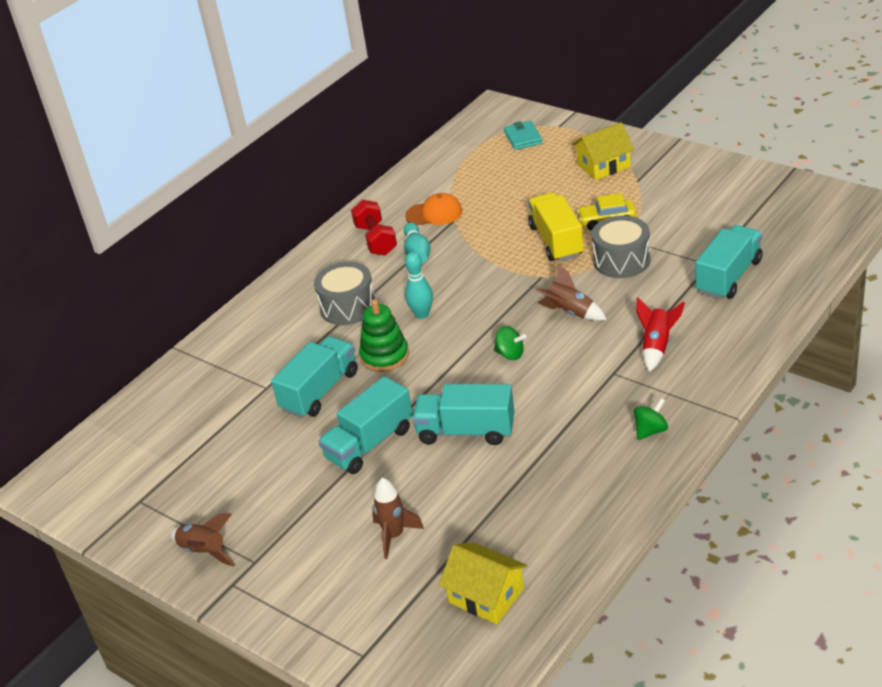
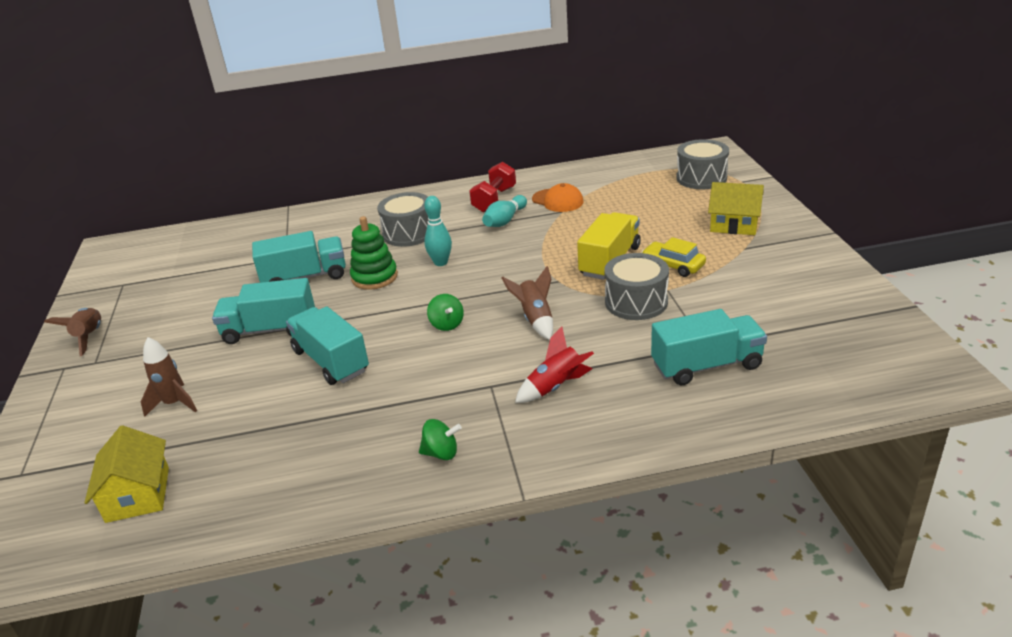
camera: 40 degrees right, 5 degrees down
(523, 138) = (701, 178): turquoise wallet -> grey drum

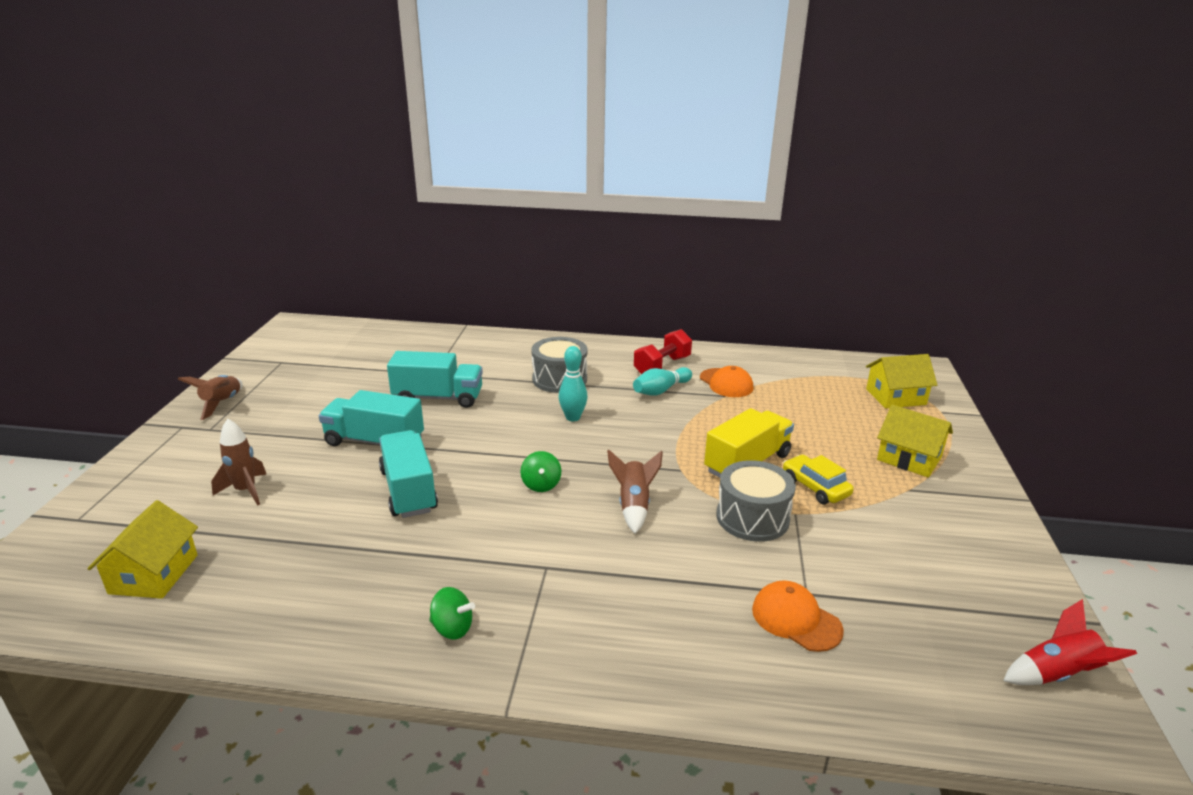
camera: 15 degrees right, 5 degrees down
(374, 277) = (501, 415): green stacking toy -> none
(556, 387) = (613, 590): red rocket -> red rocket (1056, 674)
(701, 178) = (895, 397): grey drum -> yellow house
(706, 366) = (796, 619): turquoise truck -> orange cap

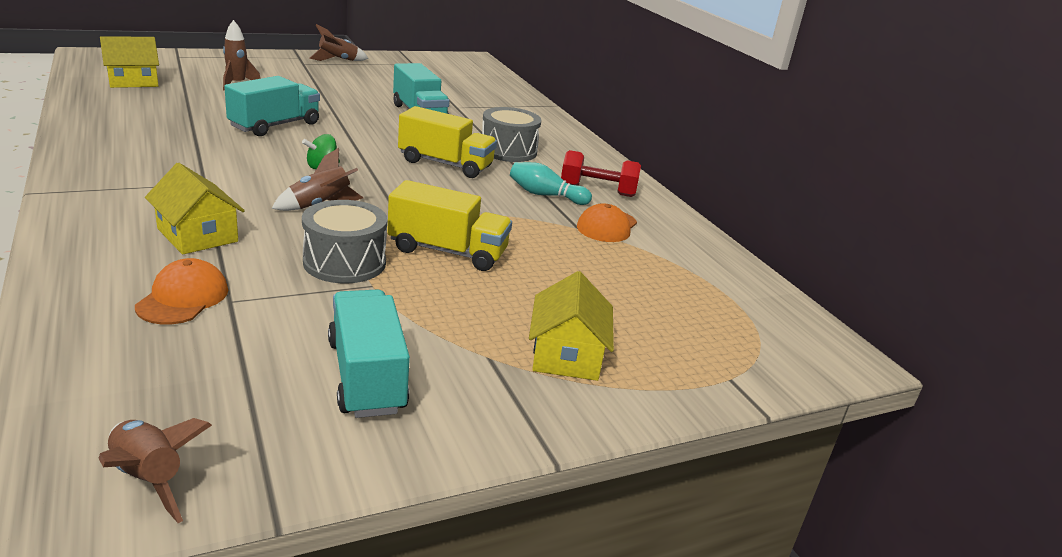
camera: 55 degrees right, 0 degrees up
(374, 441) = (332, 106): turquoise truck -> turquoise truck (366, 376)
(452, 628) = (111, 163): green spinning top -> none
(573, 417) = (445, 164): turquoise bowling pin -> yellow truck
(815, 487) = (435, 293): yellow car -> none
(895, 397) = (724, 338): yellow house -> yellow house (197, 235)
(1056, 674) = (149, 479): red rocket -> brown rocket

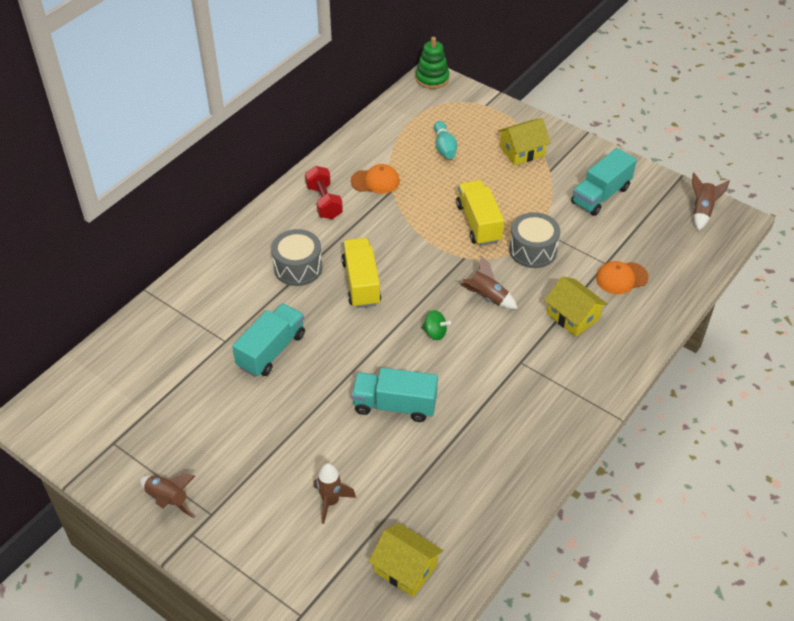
camera: 115 degrees left, 20 degrees up
(197, 235) = (573, 316): yellow house -> yellow house turned 60 degrees counterclockwise
(545, 195) = (359, 220): turquoise bowling pin -> turquoise bowling pin (444, 147)
(843, 359) = (432, 78): none -> green stacking toy

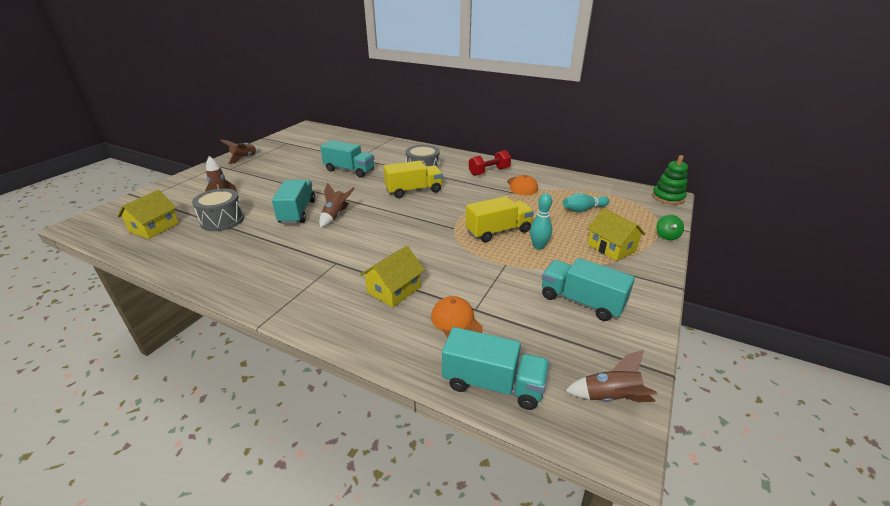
camera: 80 degrees right, 15 degrees down
(435, 333) = (367, 221): green spinning top -> green spinning top (667, 236)
(487, 297) = (410, 241): brown rocket -> brown rocket (335, 216)
(512, 200) = (538, 246): none -> turquoise bowling pin
(533, 250) = (476, 261): grey drum -> grey drum (222, 220)
(690, 267) = (493, 384): none -> turquoise truck

